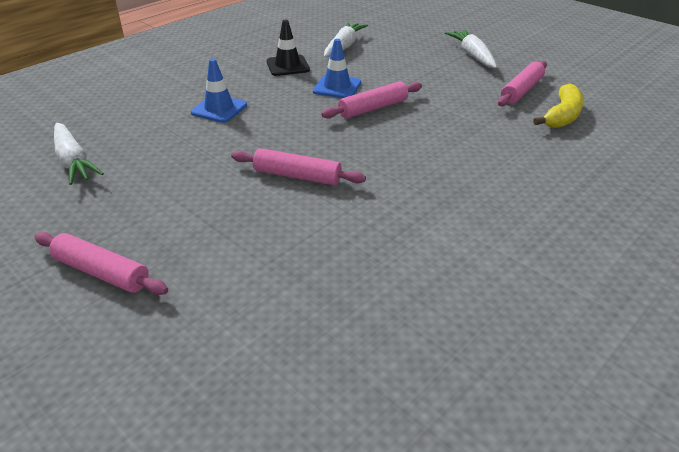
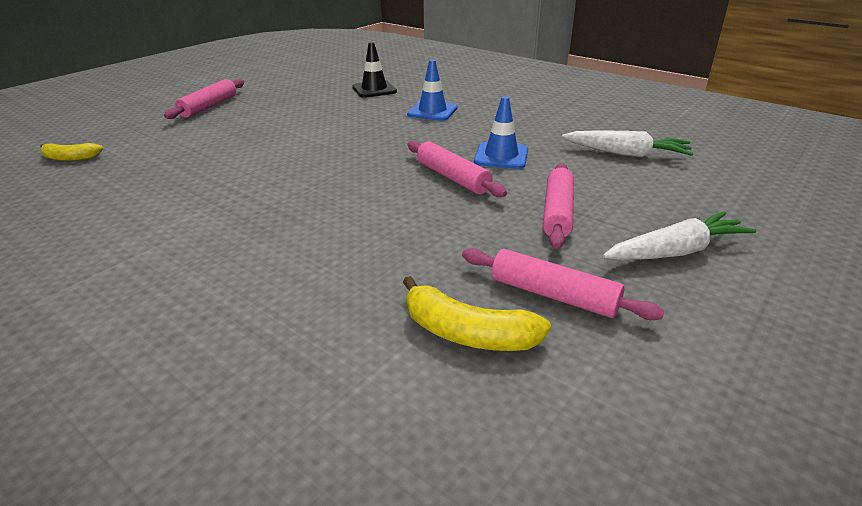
camera: 85 degrees right, 5 degrees down
(74, 161) = (343, 82): white carrot -> none
(266, 382) = (70, 158): none -> yellow banana
(287, 66) = (545, 129): black traffic cone -> black traffic cone (374, 89)
(297, 176) = (310, 150): pink rolling pin -> pink rolling pin (557, 213)

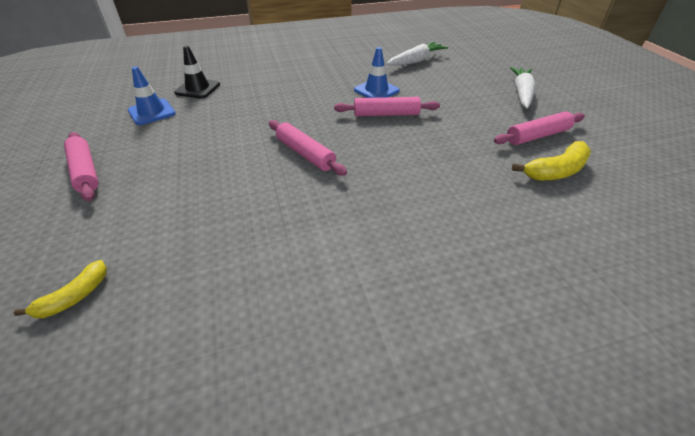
camera: 55 degrees left, 10 degrees up
(432, 111) = (277, 84): blue traffic cone -> blue traffic cone (152, 112)
(557, 213) = (460, 103): pink rolling pin -> pink rolling pin (305, 154)

